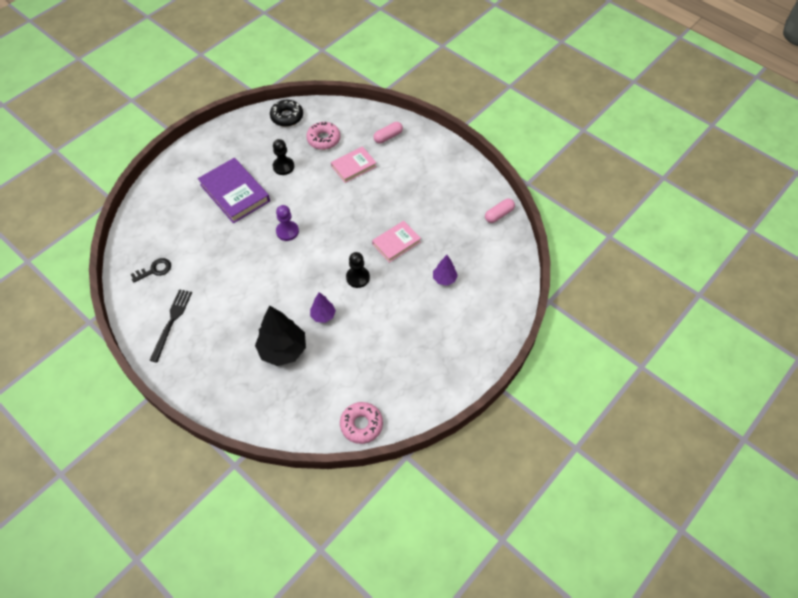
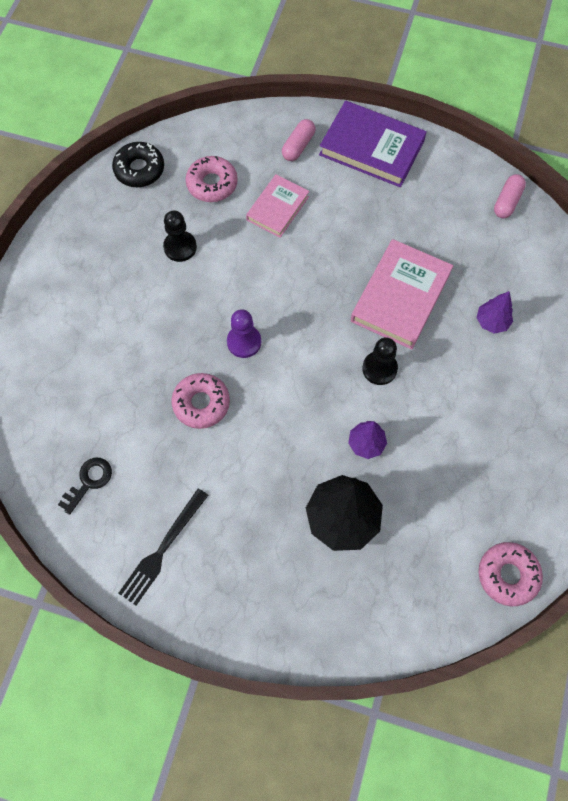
camera: 25 degrees left, 10 degrees up
(171, 322) = (162, 549): black fork -> black fork turned 135 degrees counterclockwise
(235, 193) = (134, 315): purple book -> purple book (371, 148)
(242, 254) = (201, 403): none -> pink donut
(396, 243) = (400, 297): pink book -> pink book, size x1.62

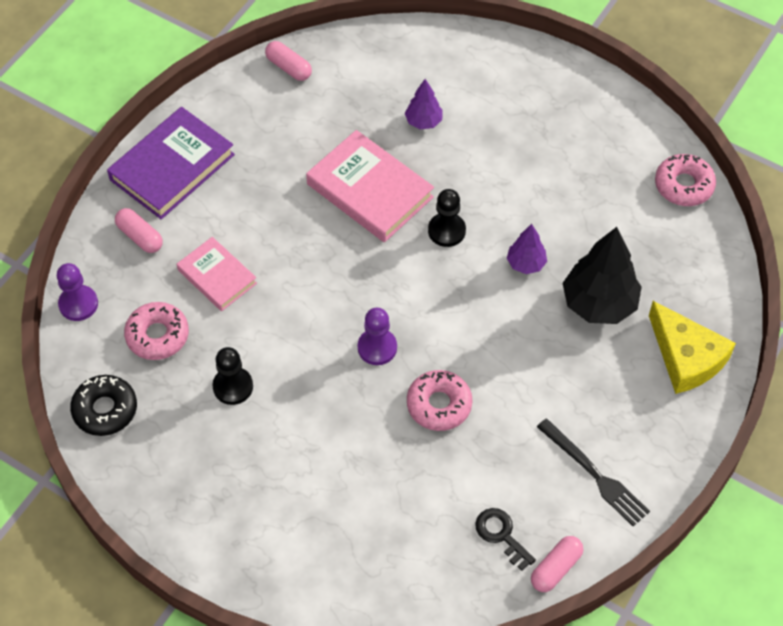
camera: 75 degrees left, 10 degrees down
(66, 533) = (556, 568): none -> pink capsule
(225, 125) = (78, 304): none -> purple pawn
(307, 612) = (686, 357): none -> yellow cheese

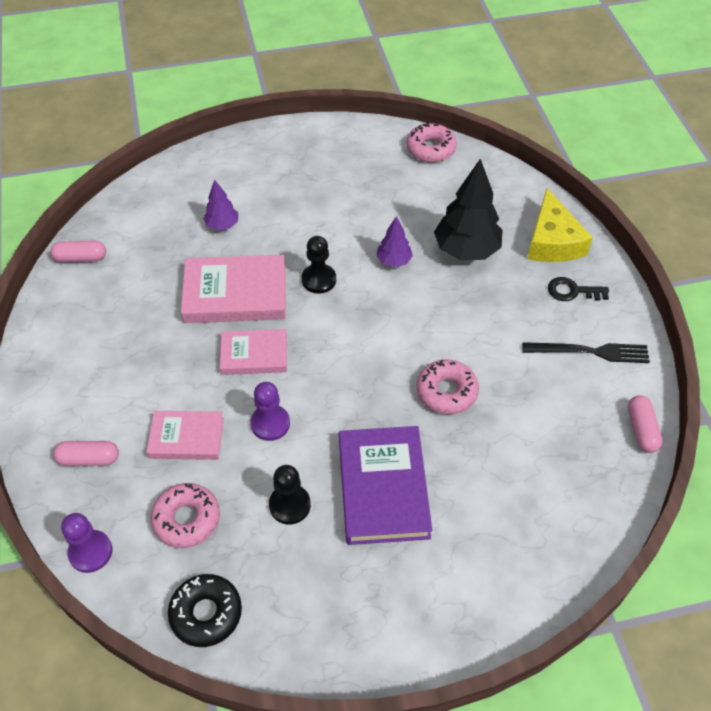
camera: 45 degrees left, 5 degrees down
(172, 167) = (60, 389): purple book -> purple book (383, 488)
(330, 252) = (254, 355): none -> pink book
(377, 347) = (361, 390): purple pawn -> purple pawn (270, 424)
(501, 535) = (585, 439): black key -> black key (572, 291)
(686, 357) = (552, 241): yellow cheese -> yellow cheese turned 75 degrees clockwise

